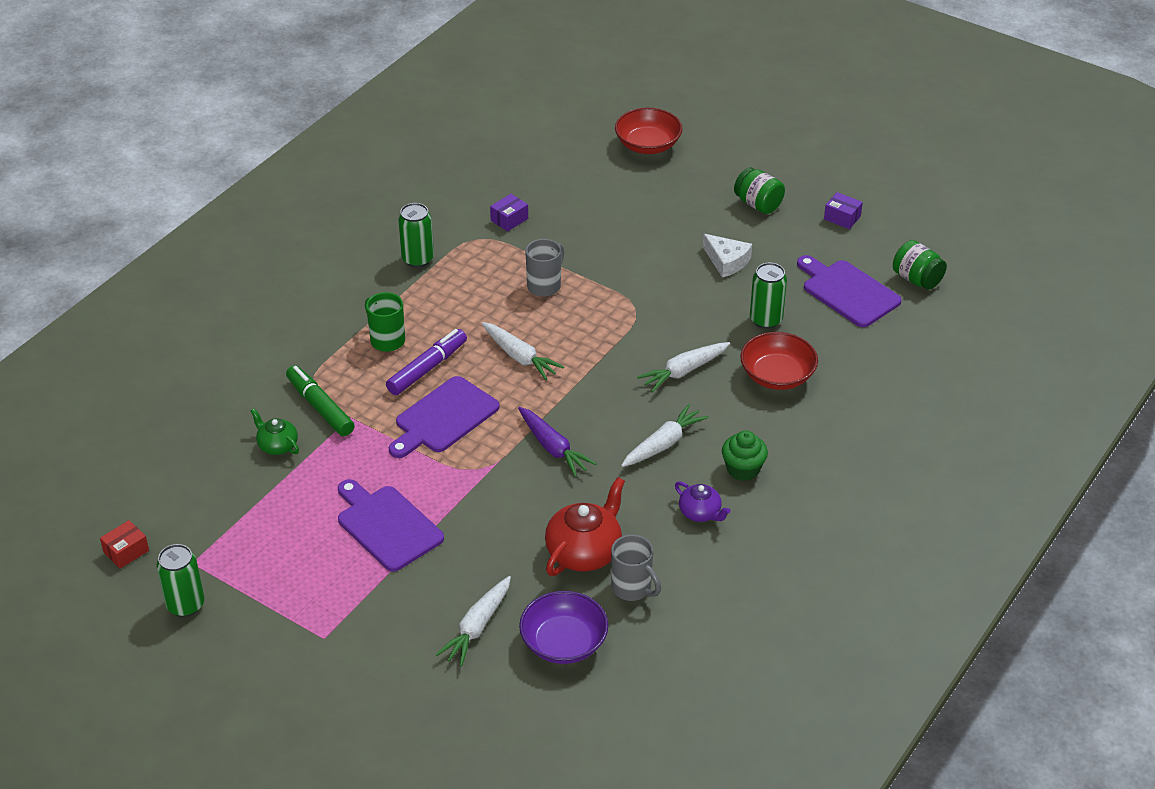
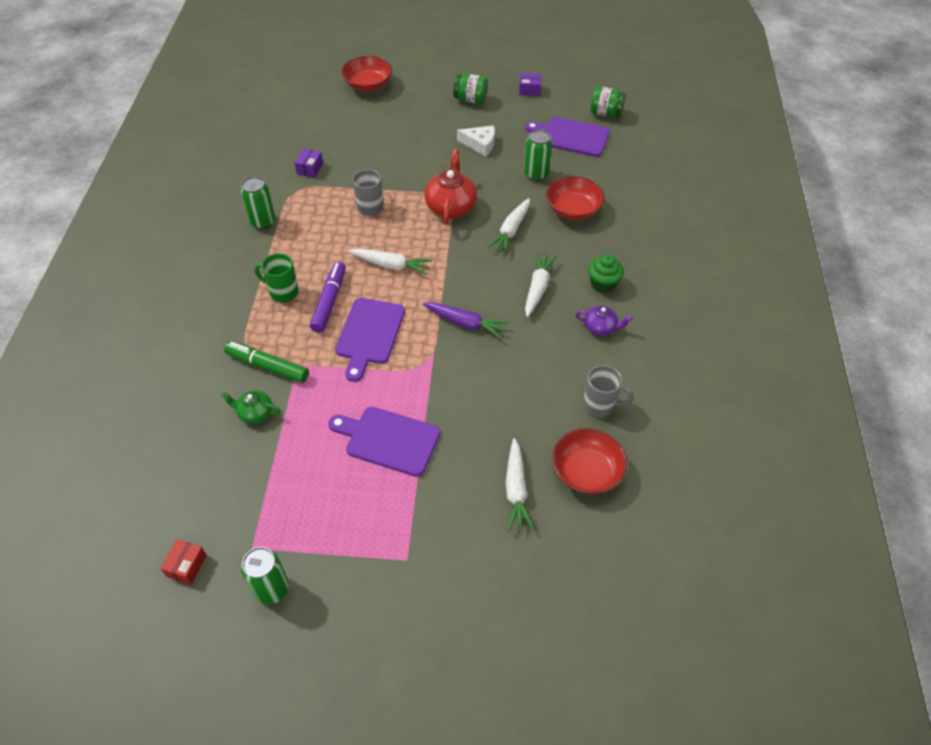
camera: 30 degrees left, 10 degrees up
(564, 643) = (586, 471): purple bowl -> red bowl
(584, 552) = (546, 393): red teapot -> red teapot (451, 206)

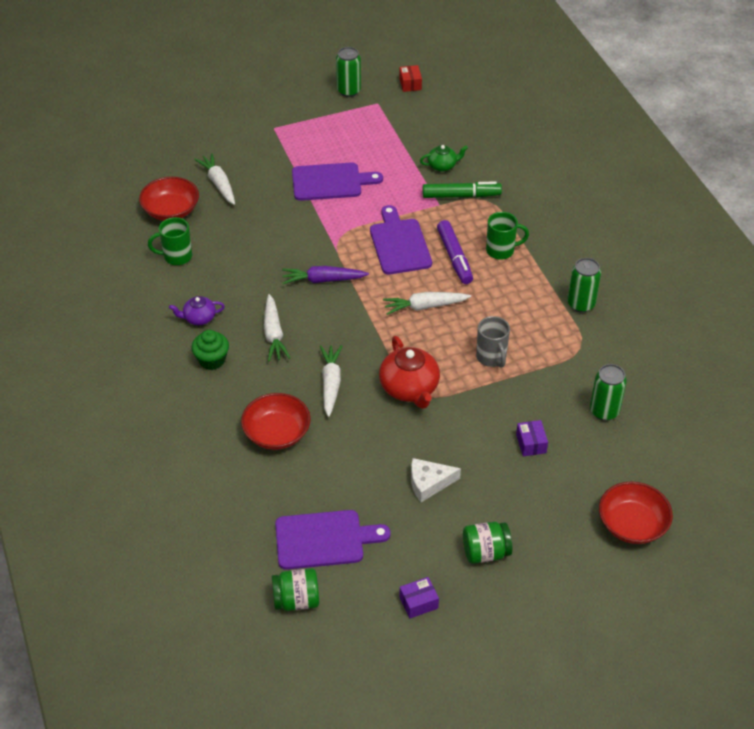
camera: 155 degrees right, 5 degrees down
(310, 168) = (591, 377): purple box -> purple box (531, 443)
(536, 174) = (340, 464): green can -> green can (604, 411)
(600, 405) = (176, 257): grey mug -> green mug

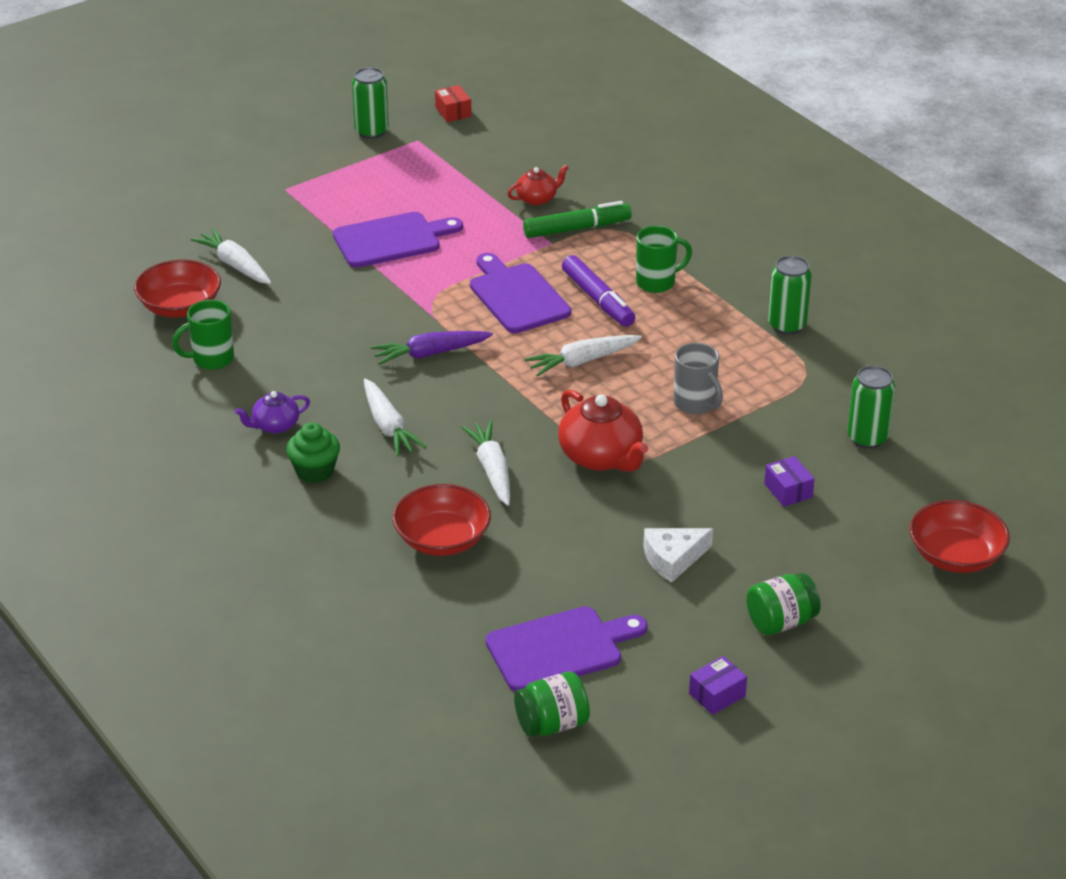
camera: 15 degrees left, 10 degrees down
(442, 166) = (537, 198): green teapot -> red teapot

